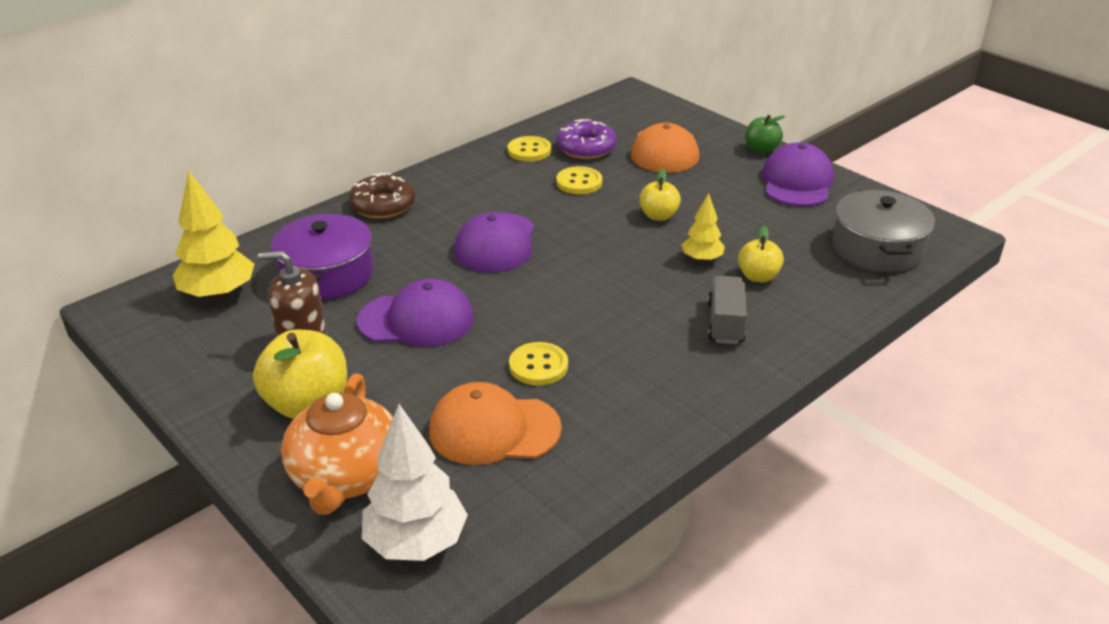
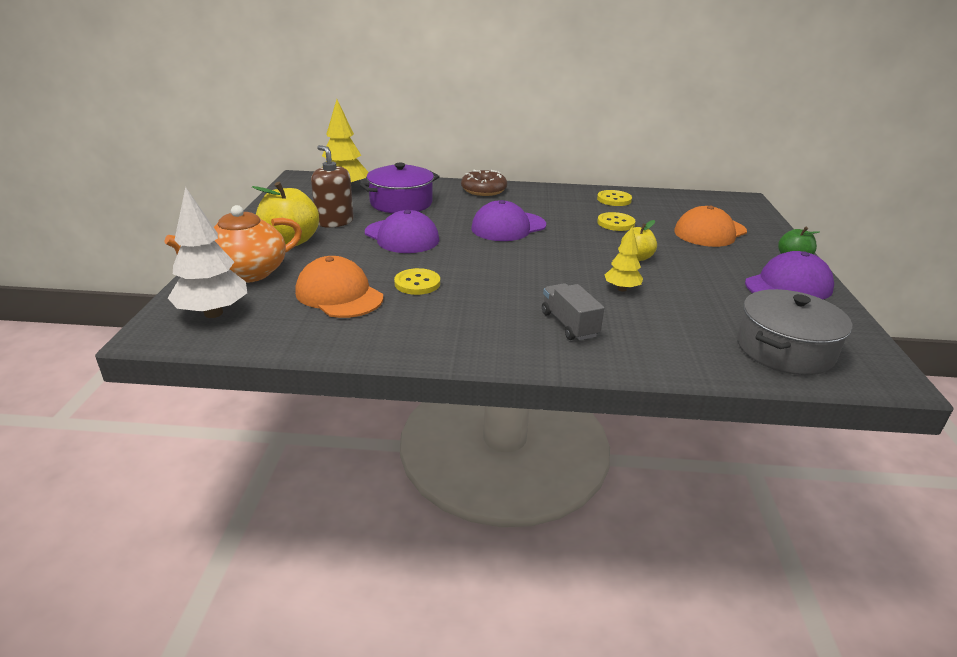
camera: 45 degrees right, 5 degrees down
(586, 148) = (654, 211): purple donut -> none
(725, 323) = (569, 324): grey truck -> grey truck turned 75 degrees counterclockwise
(758, 276) = (645, 315): yellow apple -> none

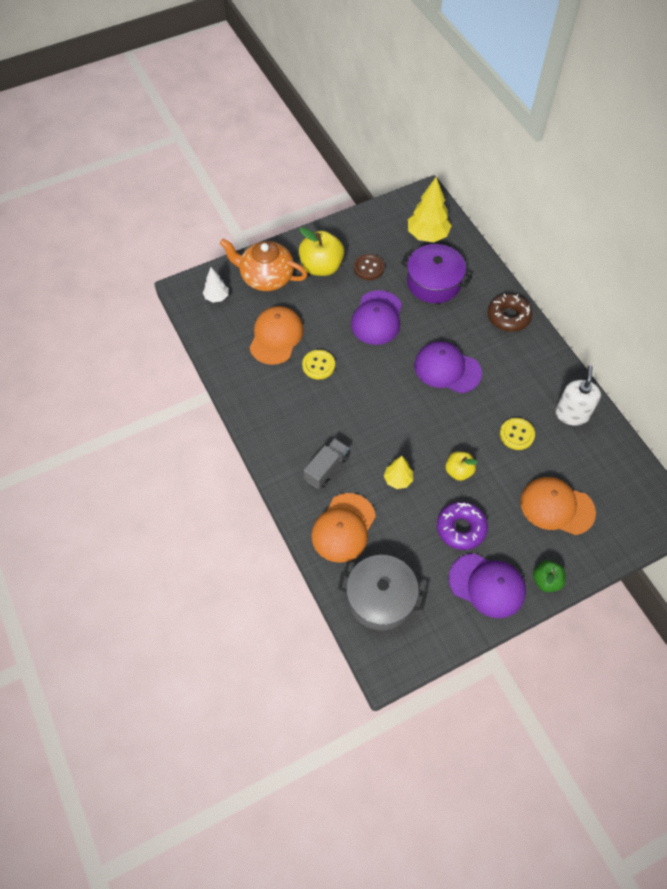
camera: 60 degrees right, 30 degrees up
(213, 313) = (217, 297): white tree -> white tree, size x0.57
(334, 222) = (368, 268): brown soap dispenser -> brown button
(614, 199) = (571, 414): yellow button -> white soap dispenser
(666, 341) = (343, 528): none -> orange cap
(709, 277) = (461, 528): none -> purple donut

